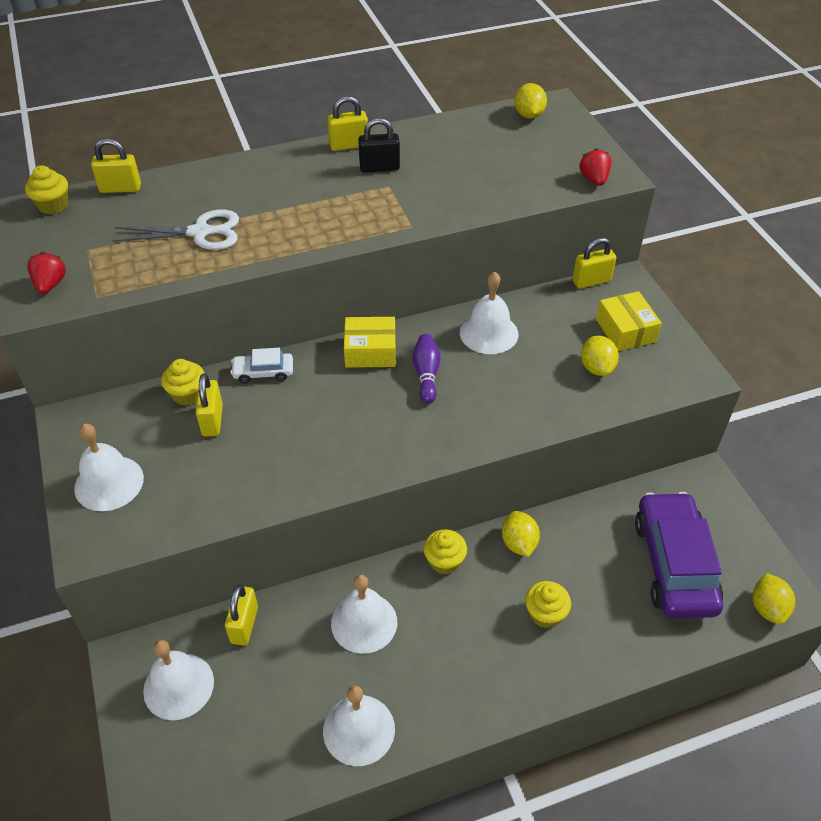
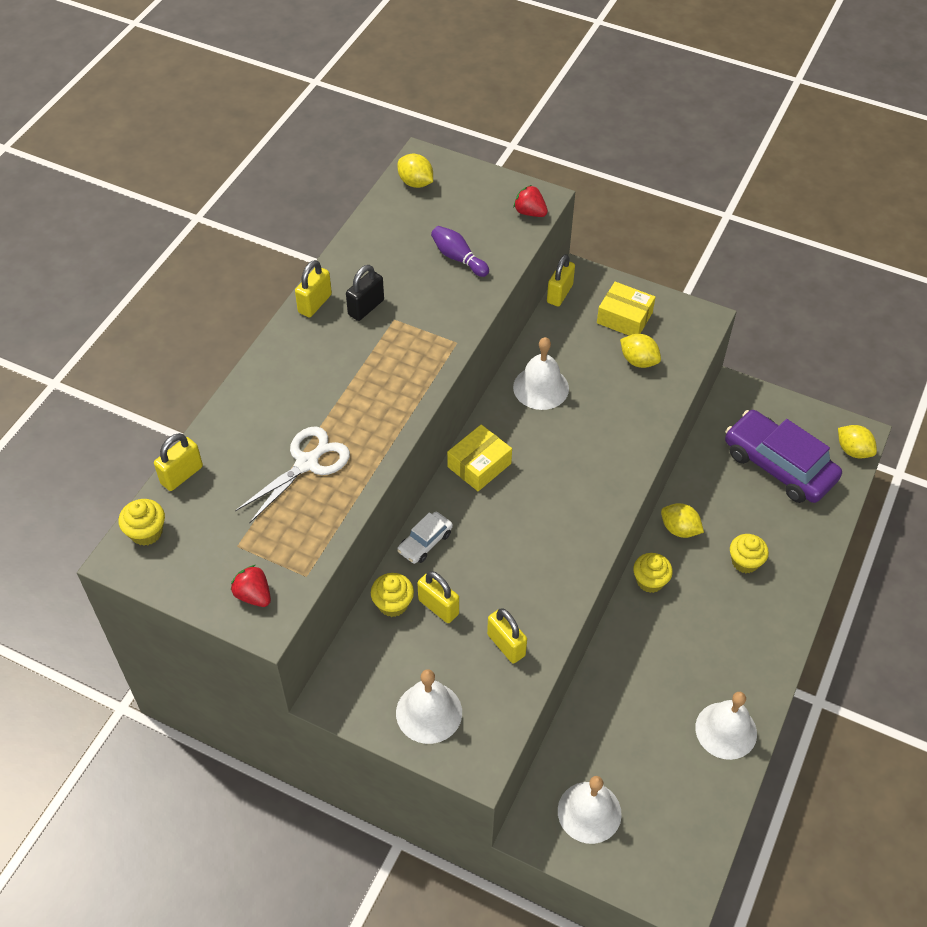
camera: 45 degrees left, 5 degrees up
(244, 625) = (580, 736): yellow padlock -> yellow padlock (506, 645)
(364, 622) = (650, 665): white bell -> none
(426, 374) = (539, 452): purple bowling pin -> purple bowling pin (458, 258)

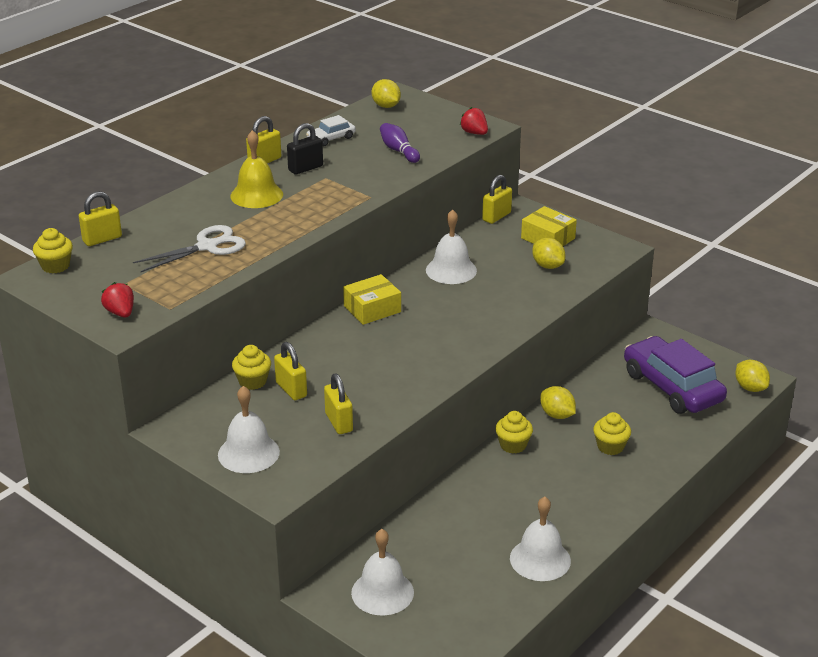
camera: 15 degrees right, 20 degrees down
(328, 364) = (256, 195): none -> yellow bell
(425, 542) = (300, 348): white car -> white car (331, 138)

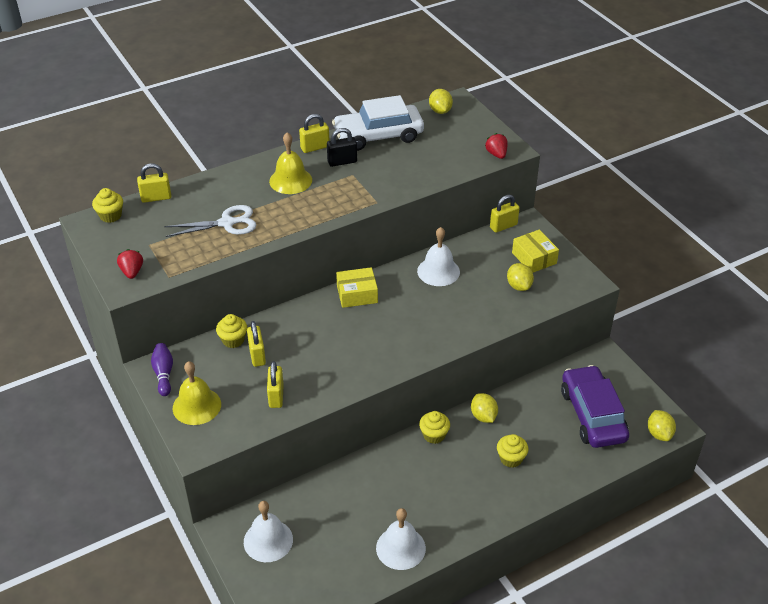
camera: 20 degrees right, 10 degrees up
(248, 453) = (197, 406): white bell -> yellow bell
(331, 138) = (378, 135): white car -> white car, size x2.16
(398, 151) = (425, 160): purple bowling pin -> purple bowling pin (164, 374)

